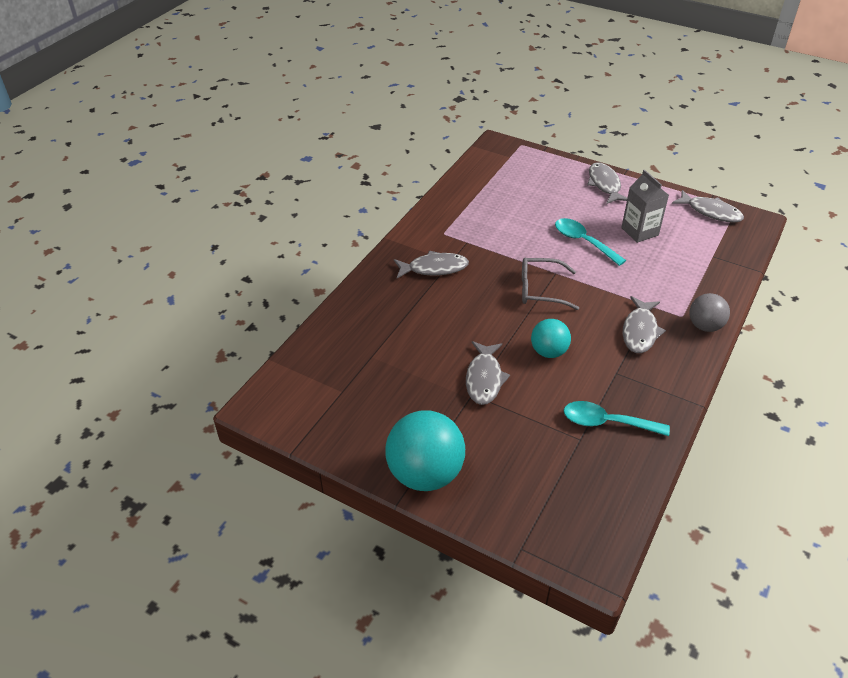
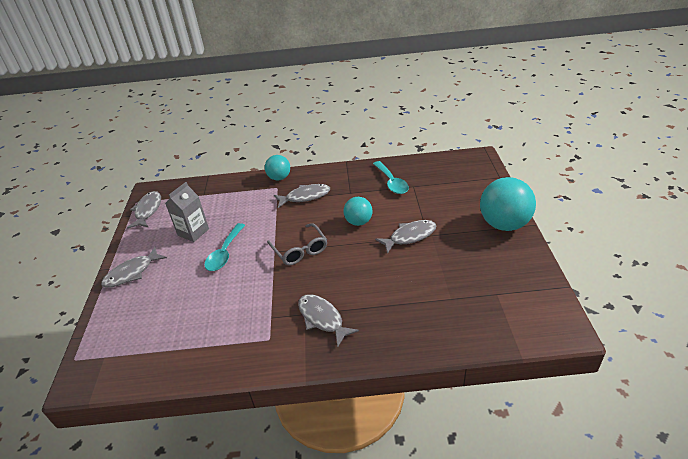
camera: 120 degrees left, 5 degrees down
(705, 326) = (279, 178): grey ball -> turquoise ball

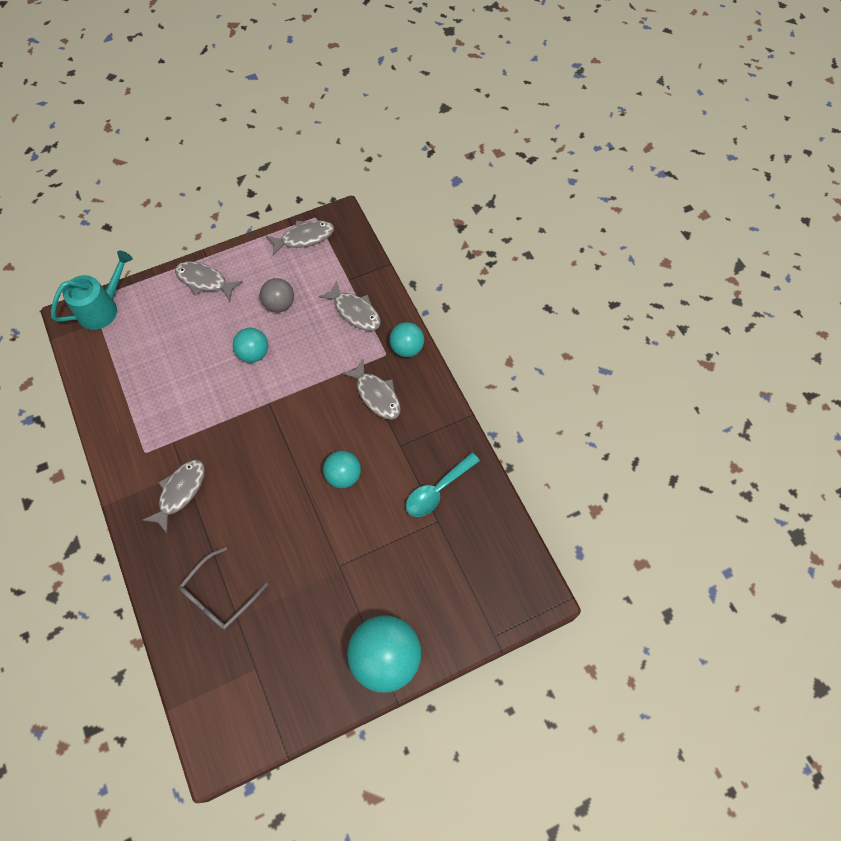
camera: 65 degrees right, 25 degrees up
(92, 351) = (103, 308): none -> turquoise watering can
(193, 232) = (279, 304): grey carton -> grey ball
(225, 253) = (253, 353): turquoise spoon -> turquoise ball
(300, 250) = (277, 428): grey glasses -> grey glasses (219, 595)
(410, 236) = (331, 545): grey fish -> grey fish (355, 312)

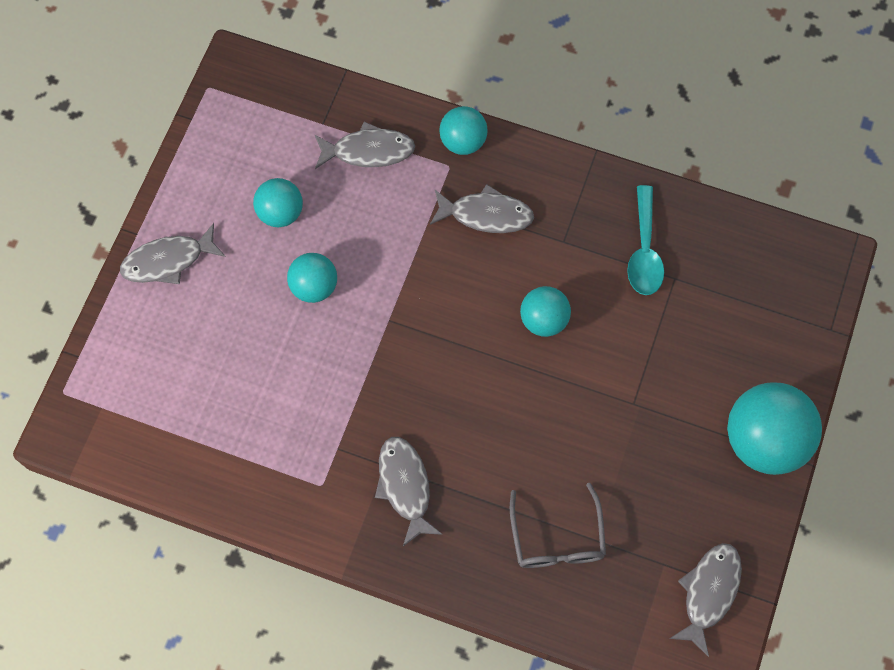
camera: 45 degrees left, 5 degrees up
(103, 308) = (88, 390): turquoise watering can -> none
(279, 304) = (280, 213): grey ball -> turquoise ball
(304, 238) = (222, 120): grey fish -> grey fish (709, 592)

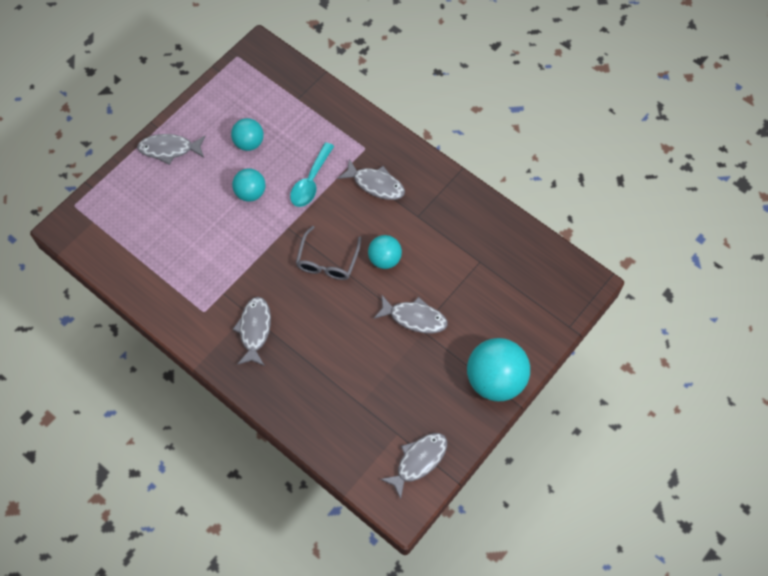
camera: 20 degrees right, 5 degrees down
(368, 151) = (319, 123): grey fish -> grey fish (414, 318)
(463, 141) = (380, 136): turquoise ball -> none
(557, 537) = (336, 393): grey glasses -> grey glasses (327, 260)
(644, 251) = (467, 238): turquoise spoon -> turquoise spoon (310, 182)

